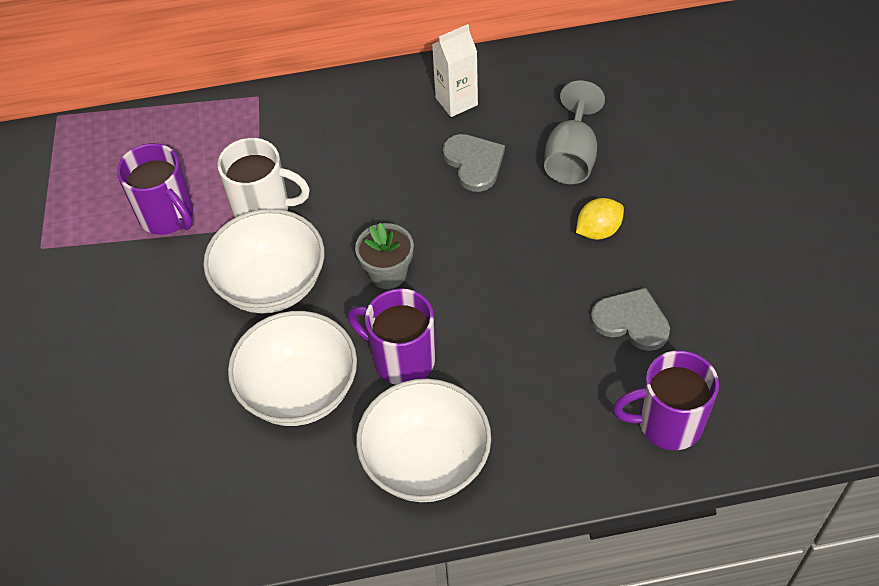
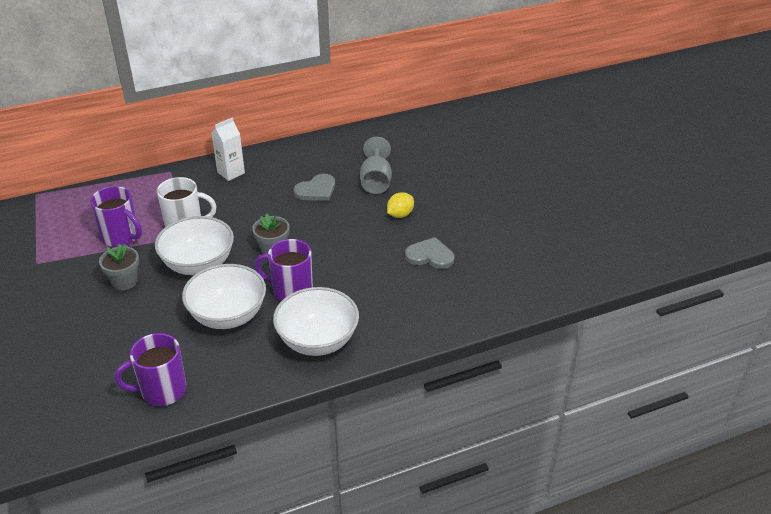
camera: 15 degrees left, 15 degrees down
(159, 301) = (124, 281): none -> grey flower pot
(456, 101) = (299, 161): white carton -> white carton (231, 173)
(474, 163) = (316, 190): grey heart -> grey heart turned 90 degrees clockwise
(667, 423) = (463, 302): purple mug -> purple mug (162, 391)

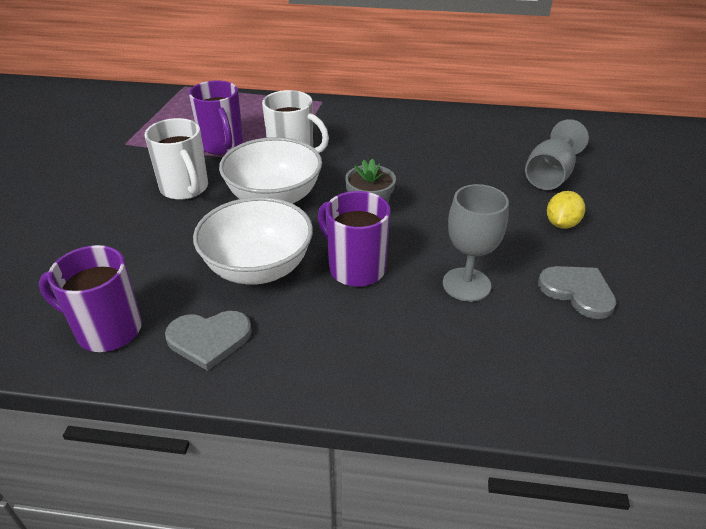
camera: 30 degrees right, 0 degrees up
(124, 281) = (185, 189): grey flower pot -> white mug
(231, 173) = (382, 119): white carton -> none
(316, 190) = (467, 163): grey heart -> grey heart (209, 339)
(317, 341) = (342, 348): white bowl -> none
(365, 275) = (466, 284): none -> grey goblet
(400, 214) = (561, 224): yellow lemon -> yellow lemon turned 45 degrees counterclockwise

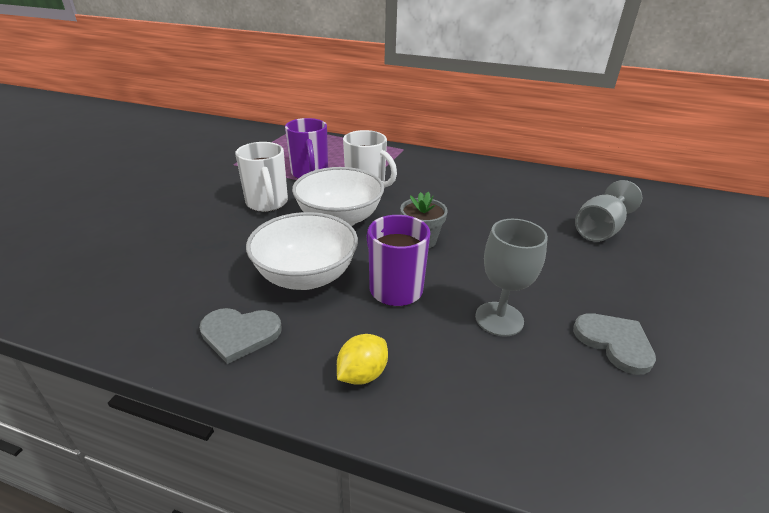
camera: 10 degrees right, 5 degrees down
(107, 330) = (155, 312): purple mug -> none
(561, 224) = (605, 274): yellow lemon -> yellow lemon (362, 374)

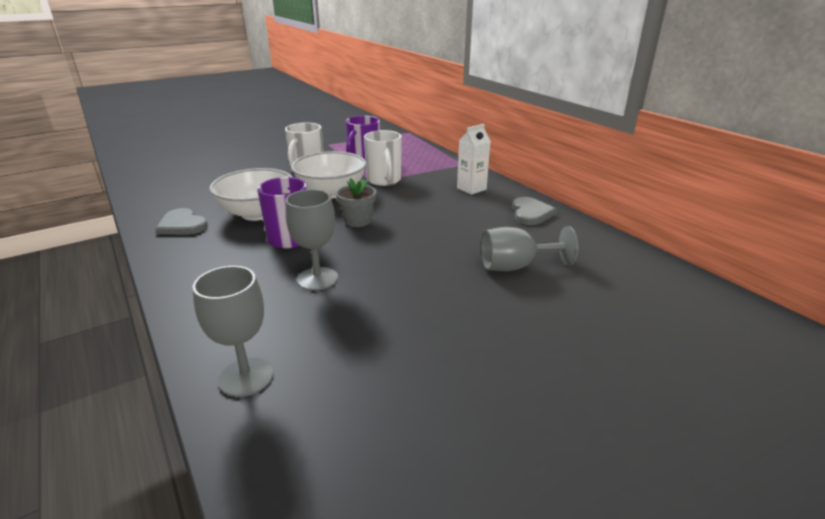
camera: 40 degrees right, 5 degrees down
(362, 374) = (199, 266): yellow lemon -> none
(451, 171) = (471, 189): none -> white carton
(614, 343) = (364, 326): grey heart -> grey heart (531, 213)
(636, 460) = (246, 377): none -> grey goblet

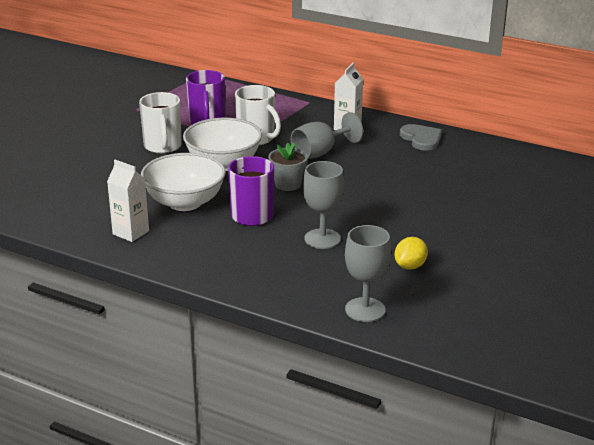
camera: 30 degrees left, 0 degrees up
(182, 225) = (131, 232): grey heart -> white carton
(363, 340) = (410, 266): none -> yellow lemon
(515, 266) = (454, 187): grey goblet -> grey goblet (320, 153)

